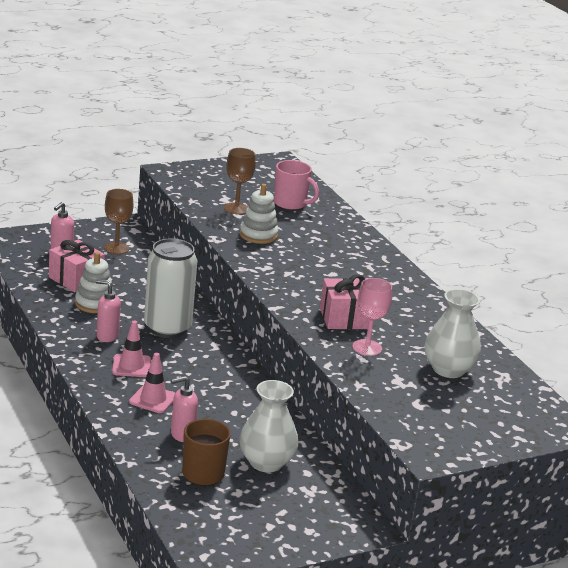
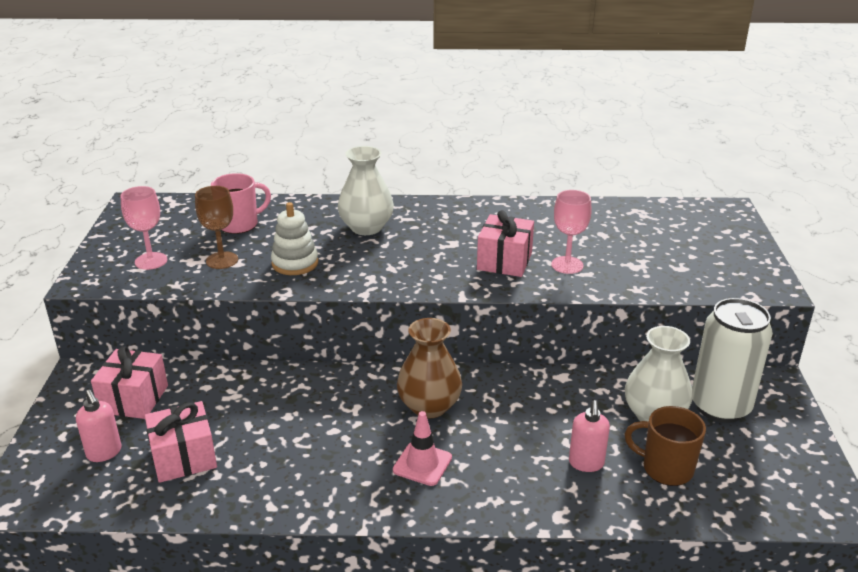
camera: 60 degrees left, 5 degrees up
(94, 304) = (257, 456): white stacking toy -> none
(107, 336) = (342, 467): pink soap dispenser -> none
(116, 248) = (134, 399): brown goblet -> pink gift
(153, 399) = (503, 466): pink traffic cone -> none
(167, 328) = (352, 410): white can -> white can (720, 407)
(196, 358) = (429, 406): none -> brown vase
(212, 185) = (151, 261): none -> pink goblet
(448, 369) = (620, 234): white vase -> white vase (366, 227)

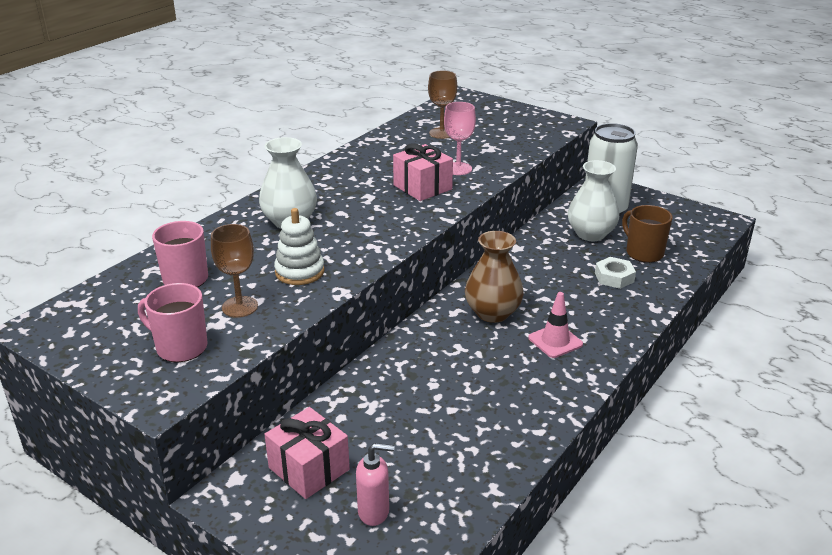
camera: 55 degrees left, 0 degrees up
(151, 261) = (180, 347): pink goblet -> pink mug
(184, 457) = (431, 461): pink gift -> none
(586, 463) = (614, 277): pink soap dispenser -> white nut
(627, 230) = (441, 133): none -> brown goblet
(666, 468) = (643, 253): brown mug -> brown mug turned 90 degrees clockwise

